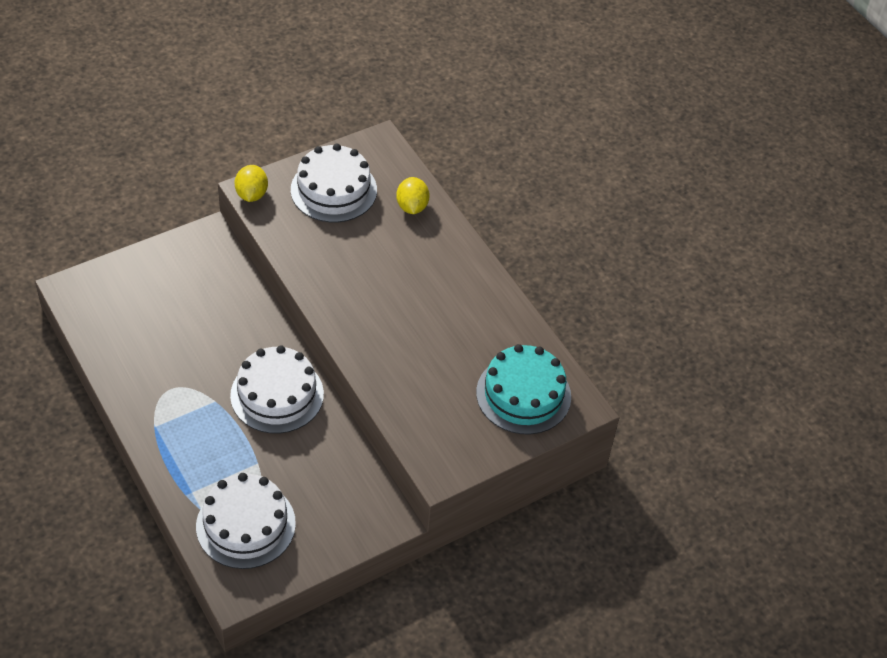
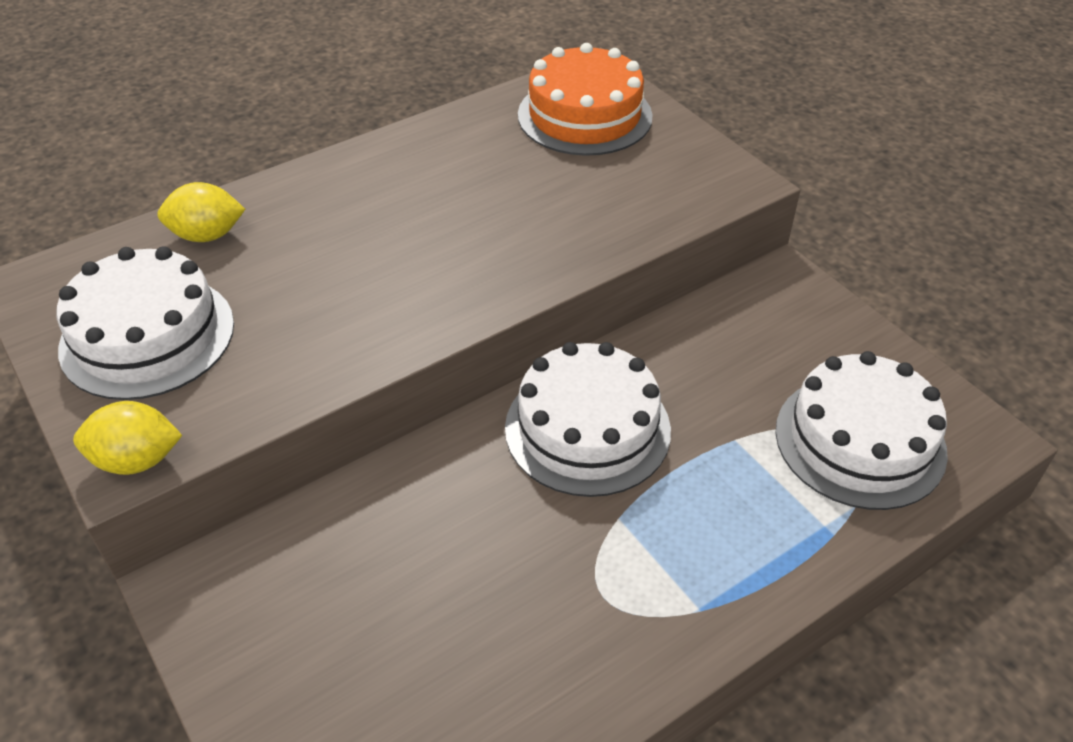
camera: 90 degrees left, 5 degrees down
(523, 394) = (584, 115): turquoise cake -> orange cake

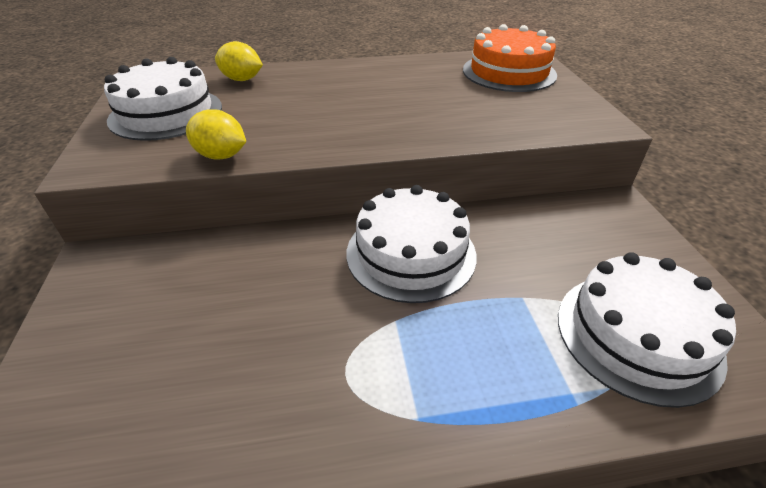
camera: 25 degrees right, 5 degrees down
(137, 460) = (96, 167): yellow lemon -> yellow lemon (221, 156)

